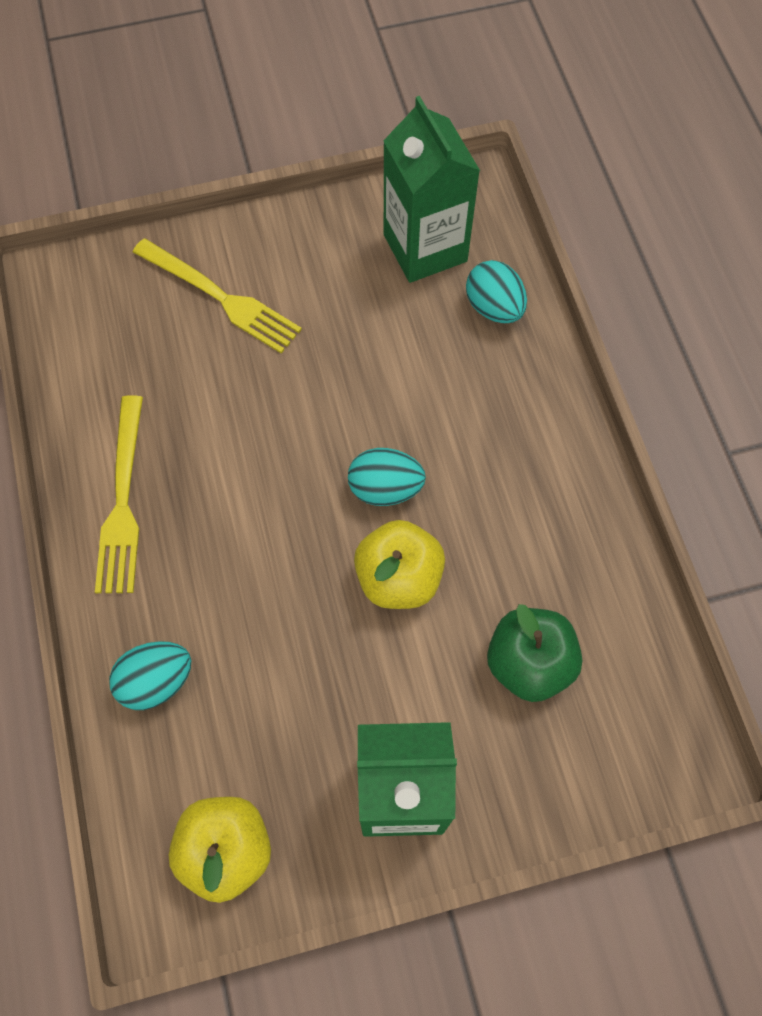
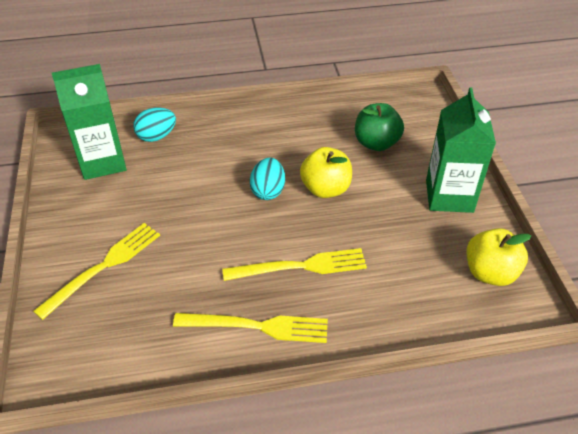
camera: 85 degrees left, 20 degrees down
(156, 681) = (389, 307): turquoise egg -> none
(229, 550) = (301, 266): none -> yellow fork

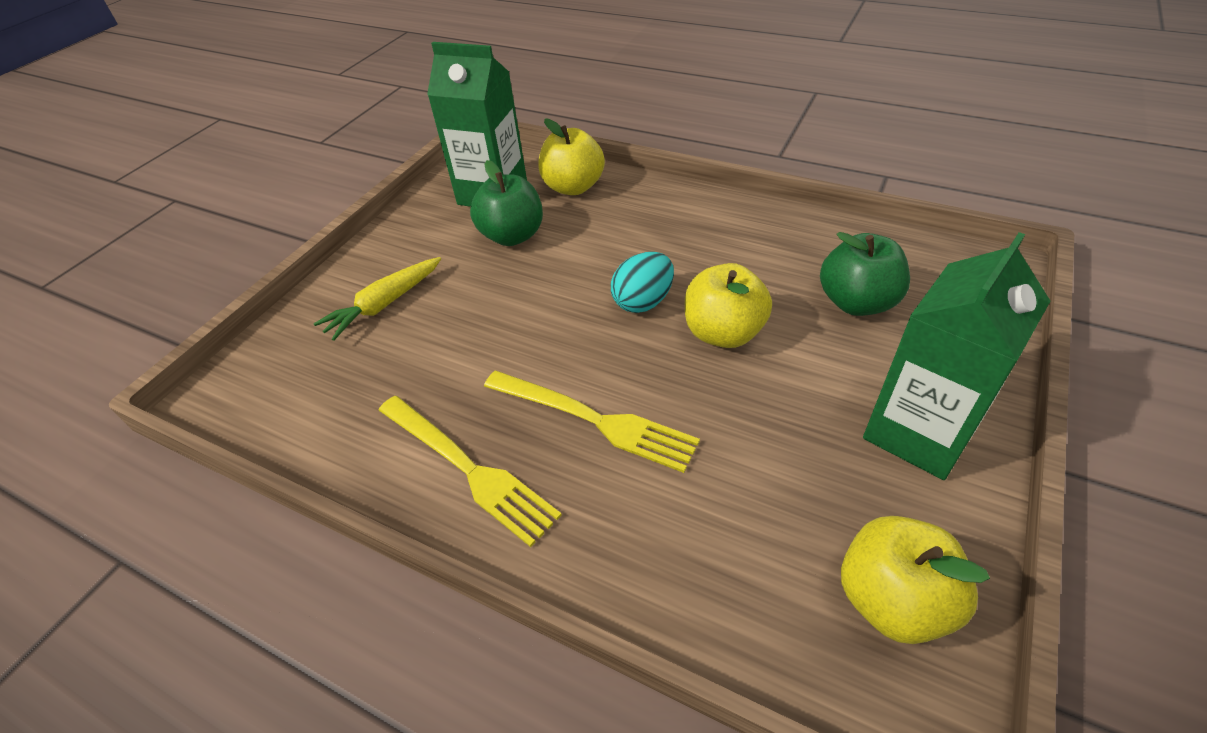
camera: 40 degrees right, 0 degrees up
(104, 266) = (384, 304): yellow fork -> yellow carrot
(147, 185) = (512, 236): none -> green apple
(156, 136) = (573, 187): turquoise egg -> yellow apple

